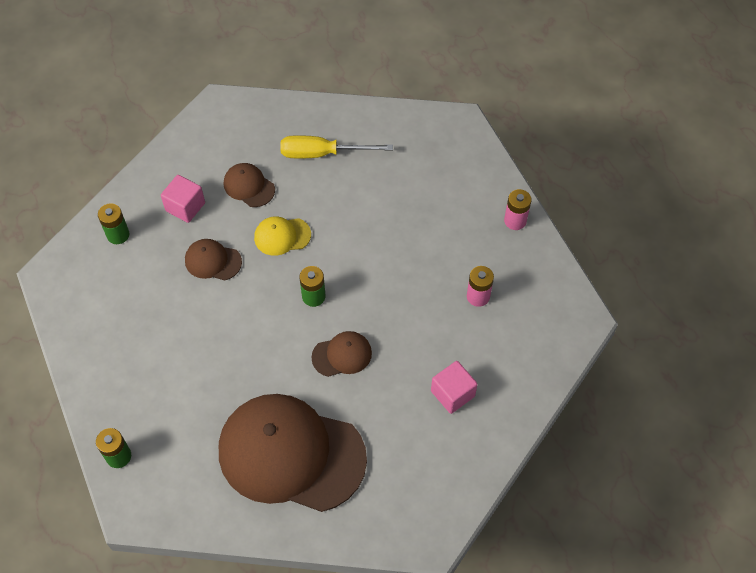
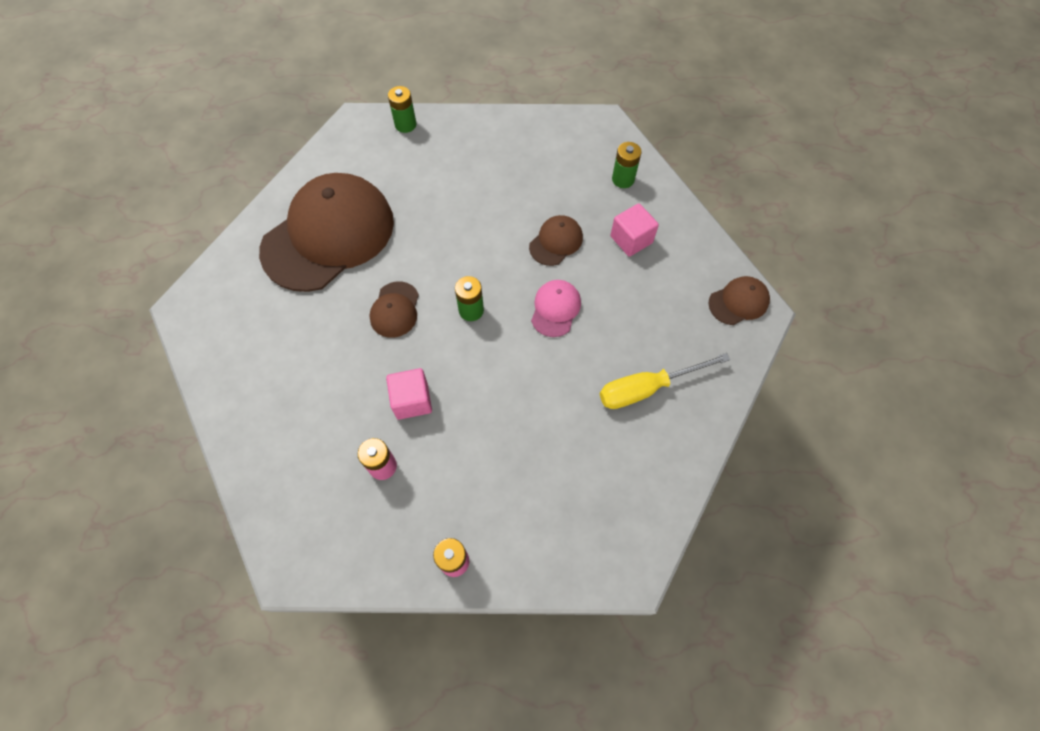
camera: 115 degrees right, 5 degrees up
(249, 186) = (632, 301): brown cap -> brown cap (738, 302)
(282, 236) = (555, 309): yellow cap -> pink cap
(322, 153) = (647, 388): yellow screwdriver -> yellow screwdriver turned 135 degrees counterclockwise
(452, 394) = (295, 388): pink cube -> pink cube (412, 400)

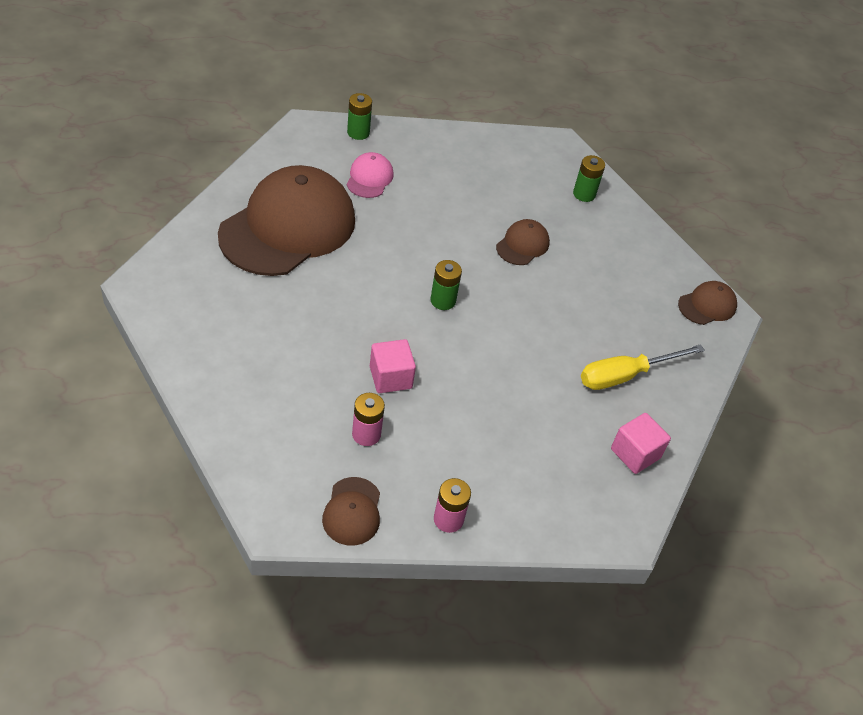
camera: 10 degrees left, 15 degrees down
(395, 310) = (364, 296): brown cap -> brown cap (352, 511)
(555, 309) = (528, 303): pink cap -> pink cap (369, 178)
(631, 239) = (597, 246): pink cube -> pink cube (635, 453)

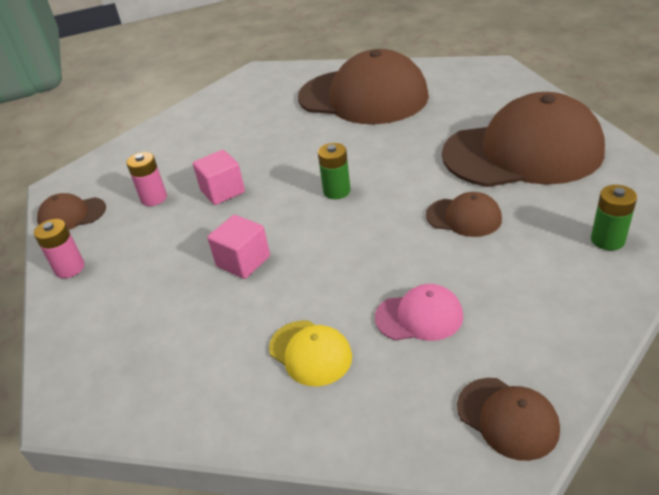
camera: 85 degrees right, 10 degrees down
(358, 132) = (518, 87): green battery -> none
(369, 178) = (464, 109): pink cap -> pink cap (419, 316)
(460, 179) = (522, 152): none -> brown cap
(625, 375) = (310, 353): yellow screwdriver -> yellow cap
(635, 453) = (186, 391): pink cube -> pink cube (243, 261)

